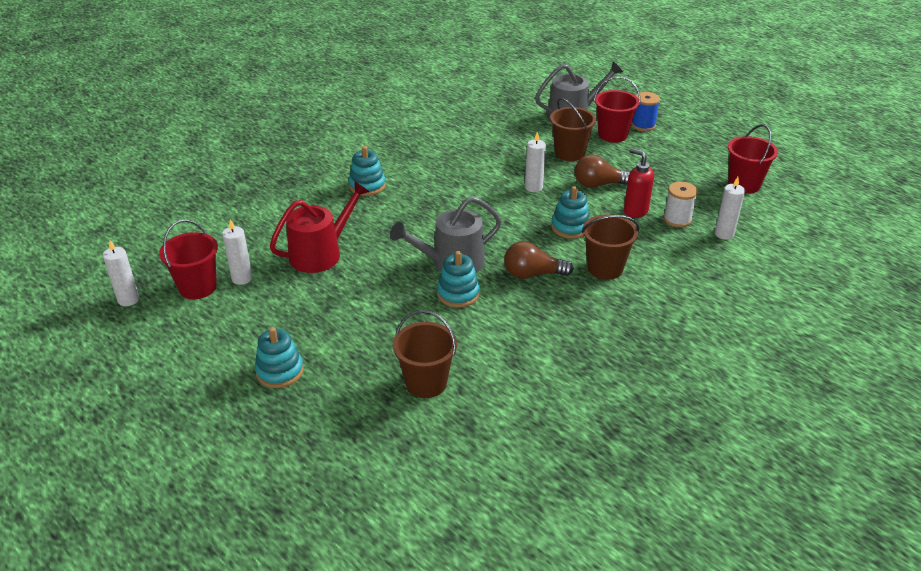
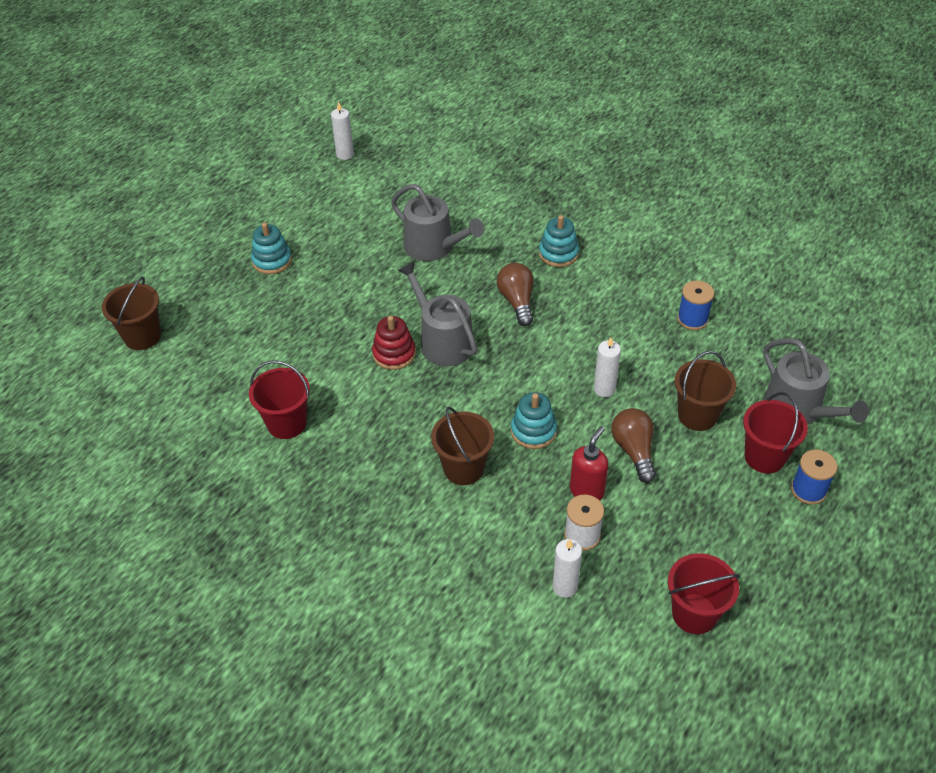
camera: 80 degrees right, 10 degrees up
(198, 287) = (368, 186): red bucket -> red bucket (286, 423)
(242, 278) = (386, 208): white candle -> none
(320, 253) = (433, 247): red watering can -> grey watering can
(426, 383) = (268, 352): brown bucket -> brown bucket (142, 336)
(458, 294) = (394, 354): turquoise stacking toy -> red stacking toy
(471, 138) = (692, 319): none -> blue spool
(532, 274) = (438, 407): brown light bulb -> brown light bulb (517, 301)

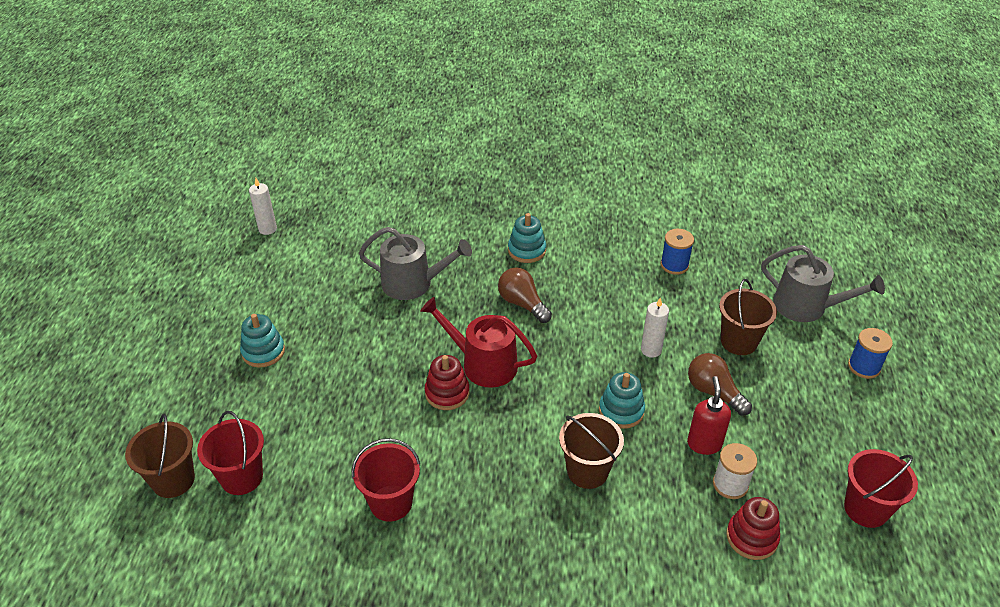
camera: 30 degrees left, 5 degrees down
(442, 341) = (483, 364): grey watering can -> red watering can
(565, 587) = (751, 537): white candle -> red stacking toy
(764, 457) = (813, 354): red bucket -> red bucket (241, 477)

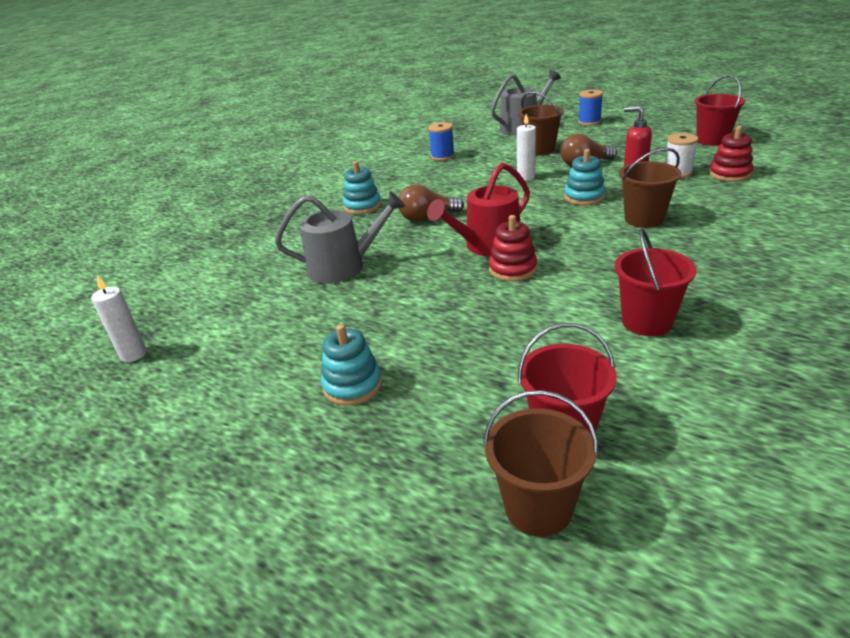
camera: 60 degrees left, 10 degrees down
(413, 283) = (343, 267): grey watering can -> grey watering can turned 45 degrees clockwise

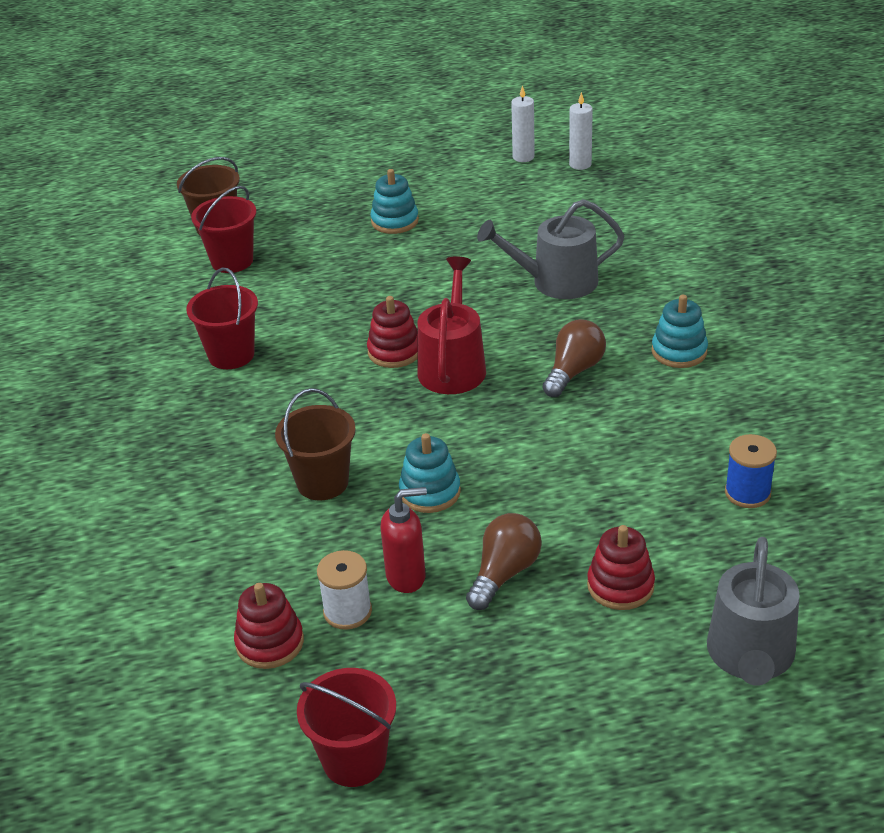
camera: 135 degrees right, 5 degrees up
(343, 267) = (556, 282): grey watering can -> grey watering can turned 45 degrees clockwise
(526, 177) = (553, 499): white candle -> white candle (523, 157)
(540, 149) = (620, 586): brown bucket -> red stacking toy
(589, 122) = (646, 741): blue spool -> none

